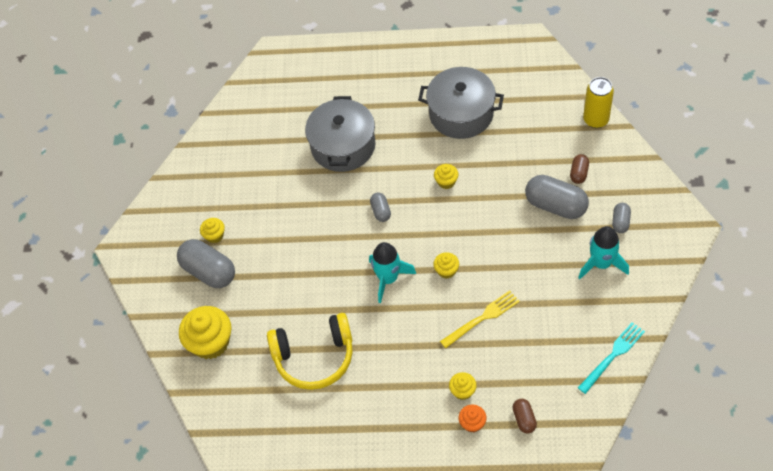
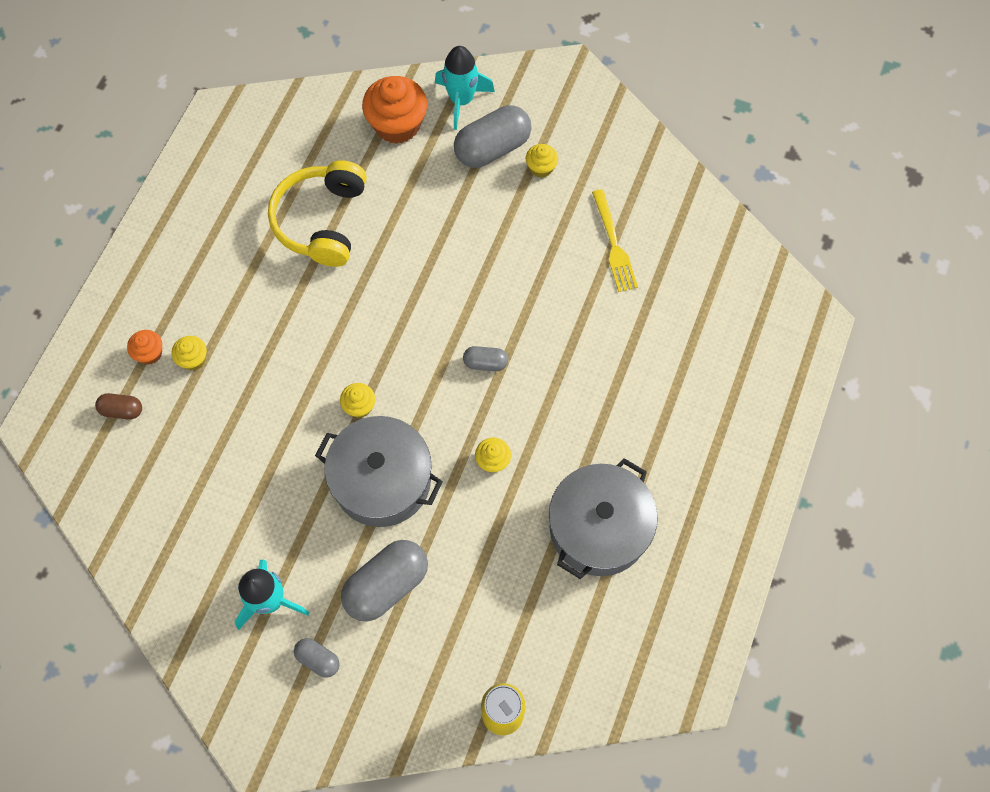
camera: 105 degrees right, 10 degrees up
(210, 342) = (397, 125): yellow cupcake -> orange cupcake
(343, 146) = (611, 355): grey pot -> grey pot (382, 480)
(388, 279) = (383, 335): turquoise rocket -> turquoise rocket (461, 100)
(483, 318) = (273, 421): yellow fork -> yellow fork (614, 245)
(579, 173) = (423, 642): brown capsule -> none
(613, 355) = (140, 550): turquoise fork -> none

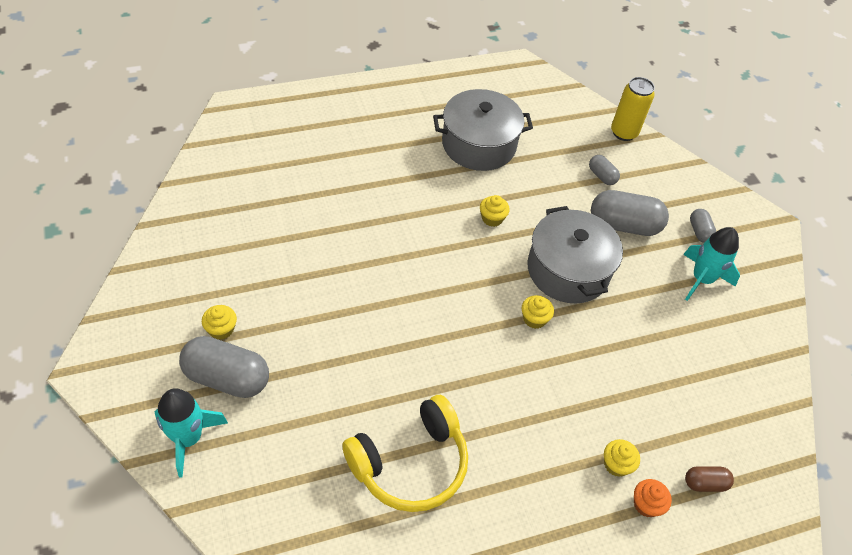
camera: 135 degrees left, 15 degrees down
(122, 410) = (705, 483): brown capsule -> brown capsule turned 60 degrees counterclockwise
(397, 125) = (257, 475): orange cupcake -> none
(485, 363) = (428, 263): grey capsule -> grey capsule (601, 176)
(614, 245) = (260, 241): yellow fork -> none

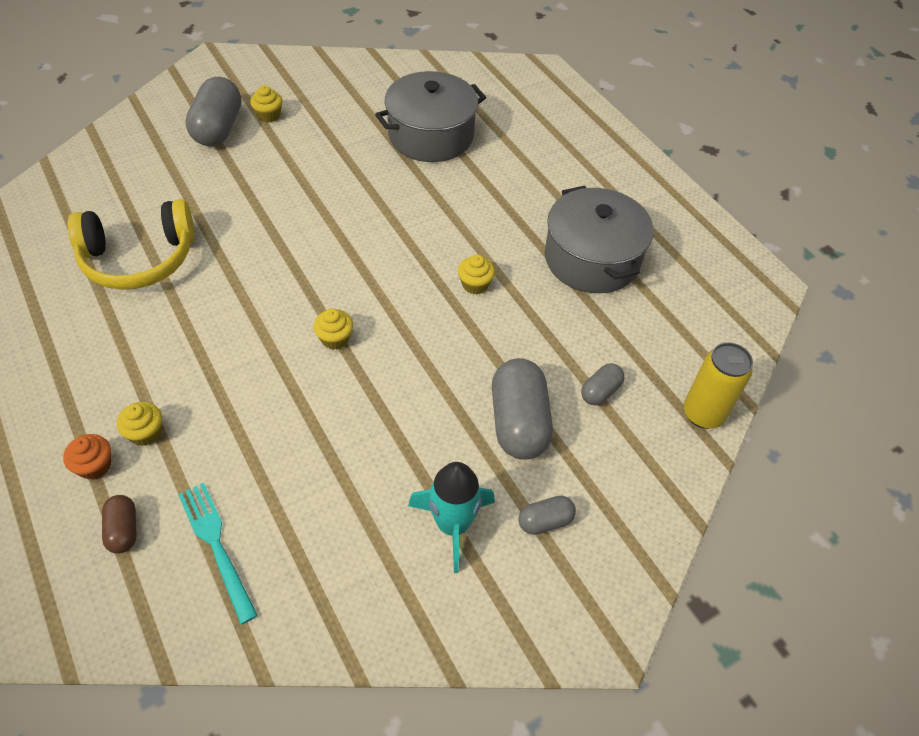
camera: 80 degrees right, 0 degrees up
(188, 438) = (156, 120): turquoise rocket -> none
(410, 463) = (139, 258): yellow headphones -> yellow headphones turned 60 degrees counterclockwise
(568, 270) = (419, 365): grey pot -> grey pot (431, 135)
(716, 421) = (215, 544): none -> turquoise fork

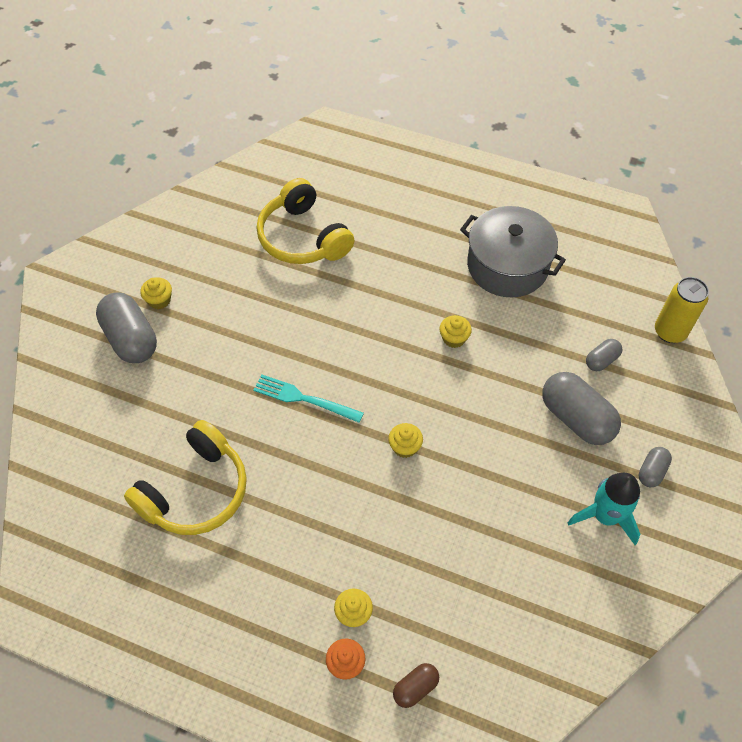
camera: 35 degrees left, 5 degrees up
(123, 530) = (415, 687): brown capsule -> brown capsule turned 75 degrees counterclockwise
(215, 544) = (483, 646): turquoise fork -> turquoise fork (303, 398)
(431, 135) = (303, 237): grey pot -> yellow headphones
(600, 391) = (601, 360): grey capsule -> grey capsule turned 45 degrees clockwise

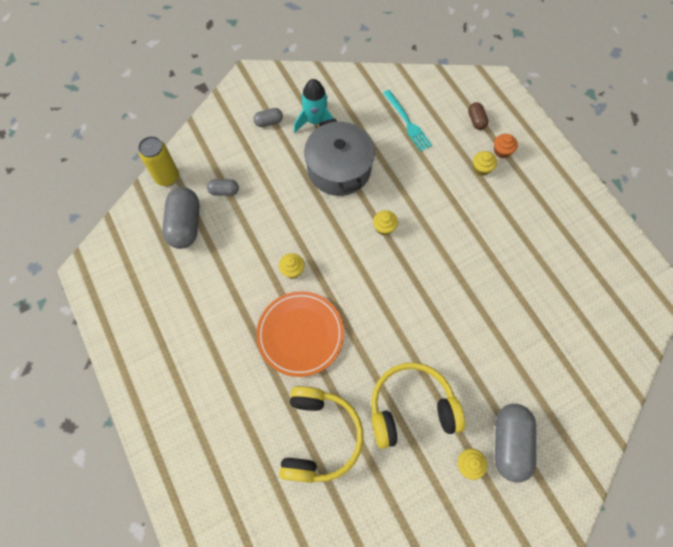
camera: 140 degrees left, 10 degrees up
(195, 491) = (527, 292): yellow headphones -> yellow headphones (411, 408)
(303, 398) = (420, 302): turquoise fork -> turquoise fork (408, 123)
(391, 293) = (300, 334): none -> orange plate
(415, 687) = (476, 120): brown capsule -> brown capsule turned 75 degrees clockwise
(507, 266) = (206, 293): grey pot -> grey pot (339, 169)
(576, 418) = (275, 173): grey capsule -> grey capsule (185, 225)

